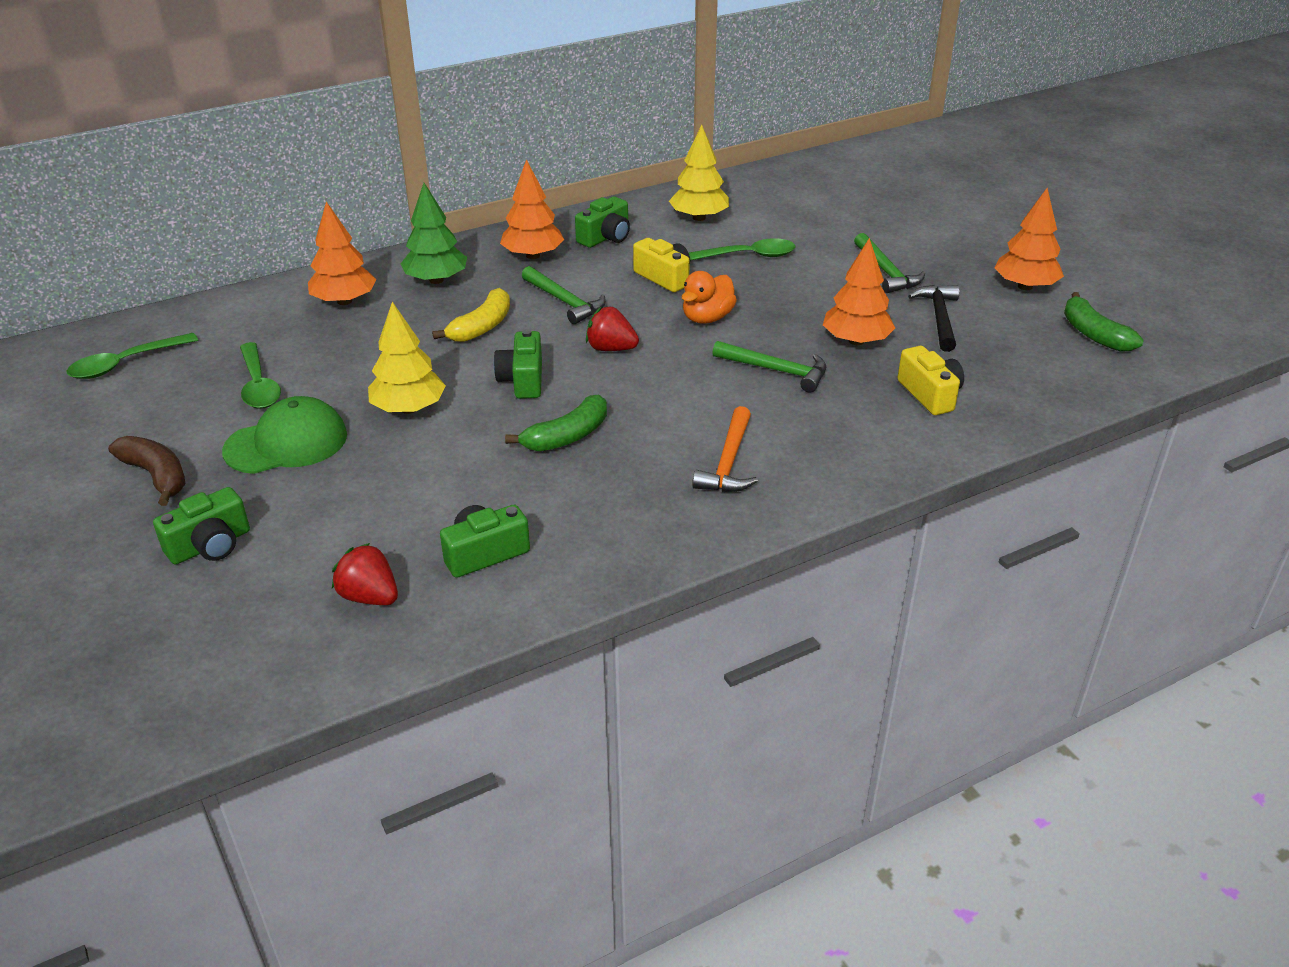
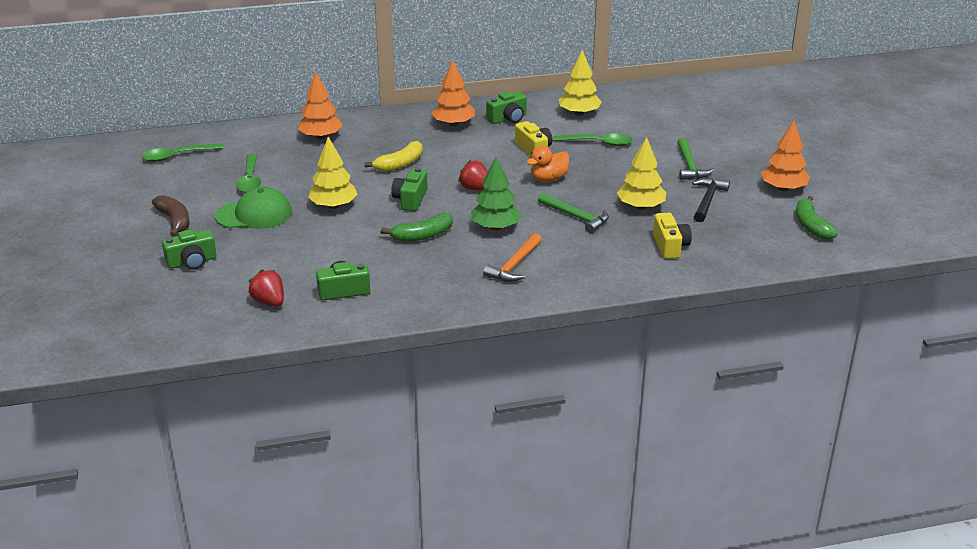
camera: 15 degrees right, 5 degrees down
(436, 280) = (384, 131): green tree -> green tree (495, 227)
(565, 302) = (460, 156): green hammer -> none
(856, 341) = (640, 207): orange tree -> yellow tree

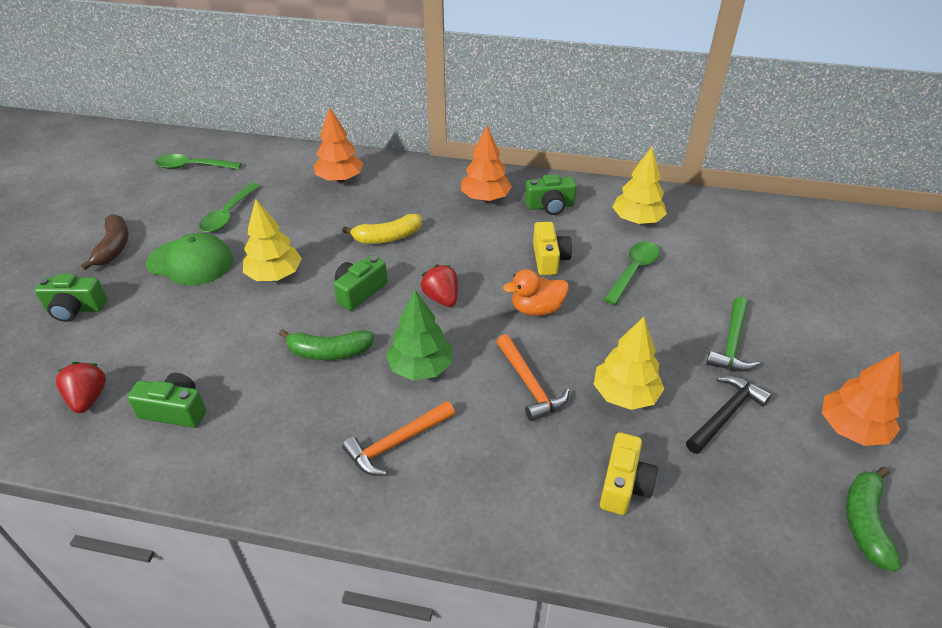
camera: 25 degrees right, 10 degrees up
(576, 217) = (529, 384): green hammer -> orange hammer
(598, 143) = (633, 271): green spoon -> green spoon turned 90 degrees counterclockwise

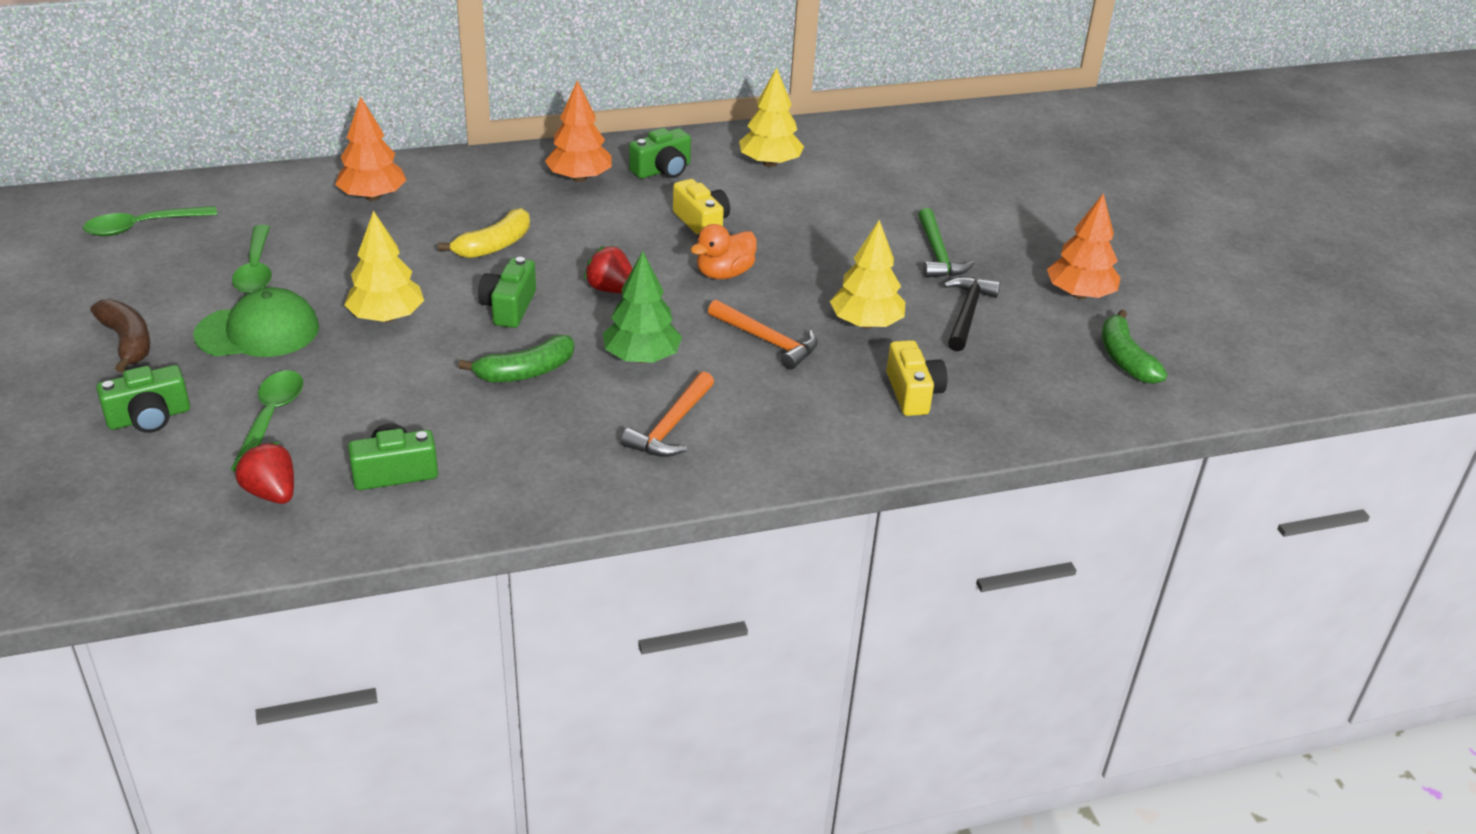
camera: 30 degrees left, 5 degrees down
(633, 271) = (800, 213): green spoon -> green spoon (271, 418)

